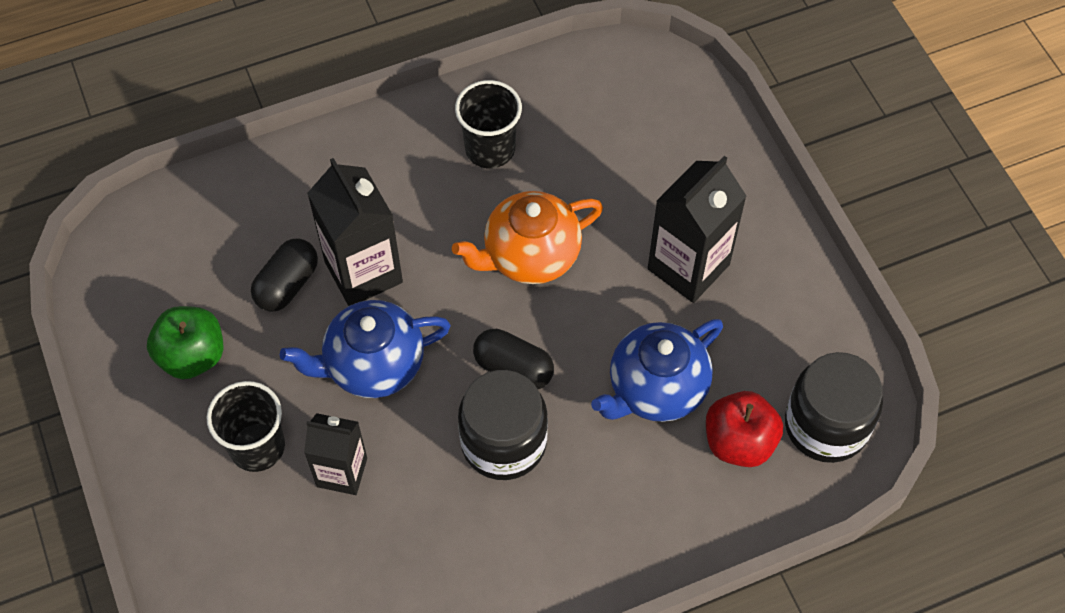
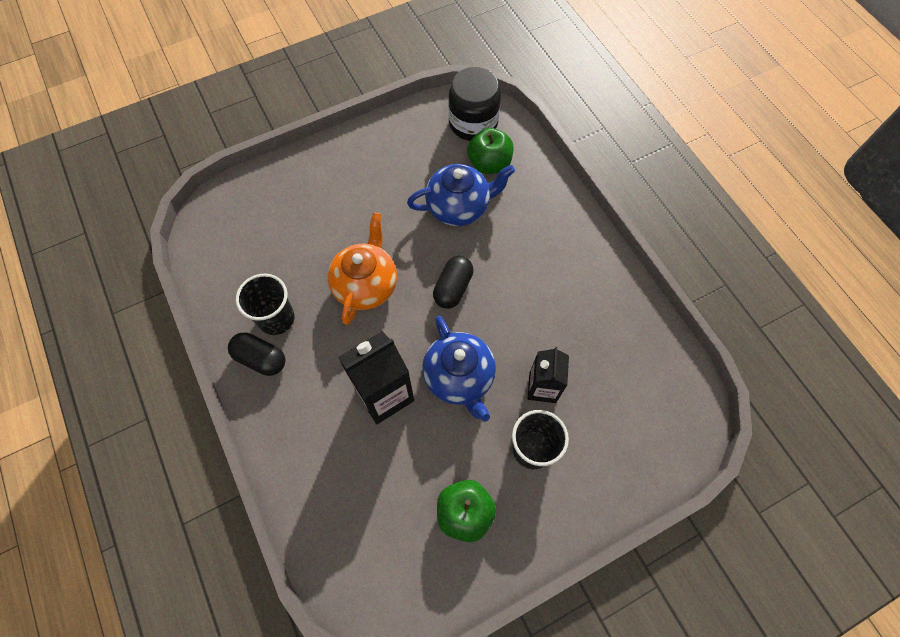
camera: 95 degrees left, 5 degrees up
(287, 284) = (398, 449): black capsule -> black capsule (261, 359)
(503, 442) = (506, 289): black jar -> none
(530, 256) = (366, 285): orange teapot -> orange teapot turned 135 degrees counterclockwise
(655, 389) = (459, 207): blue teapot -> blue teapot turned 60 degrees counterclockwise
(688, 267) = (371, 193): black carton -> none
(739, 442) = (489, 164): red apple -> green apple

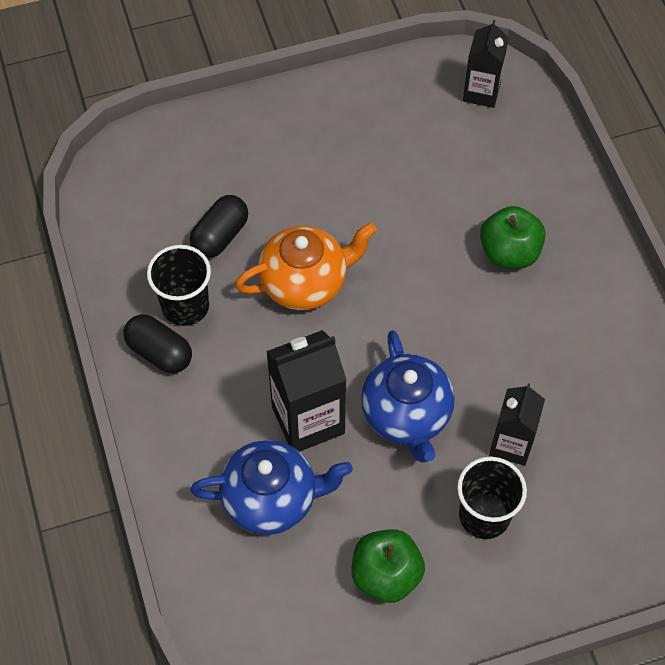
camera: 10 degrees right, 5 degrees down
(366, 285) = (305, 282): orange teapot -> orange teapot turned 45 degrees clockwise
(453, 288) = (417, 303): black capsule -> black capsule (220, 236)
(459, 207) = (443, 201): blue teapot -> blue teapot (272, 499)
(473, 123) = (481, 92): black jar -> black carton
(489, 164) = (493, 150): green apple -> green apple (509, 253)

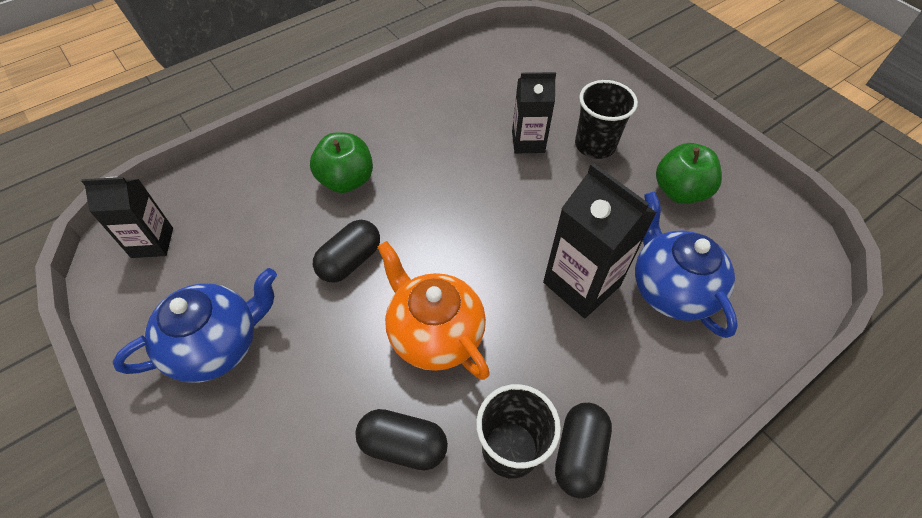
camera: 110 degrees left, 5 degrees down
(406, 236) = (350, 261): none -> black capsule
(407, 415) = (538, 212): blue teapot -> blue teapot (217, 345)

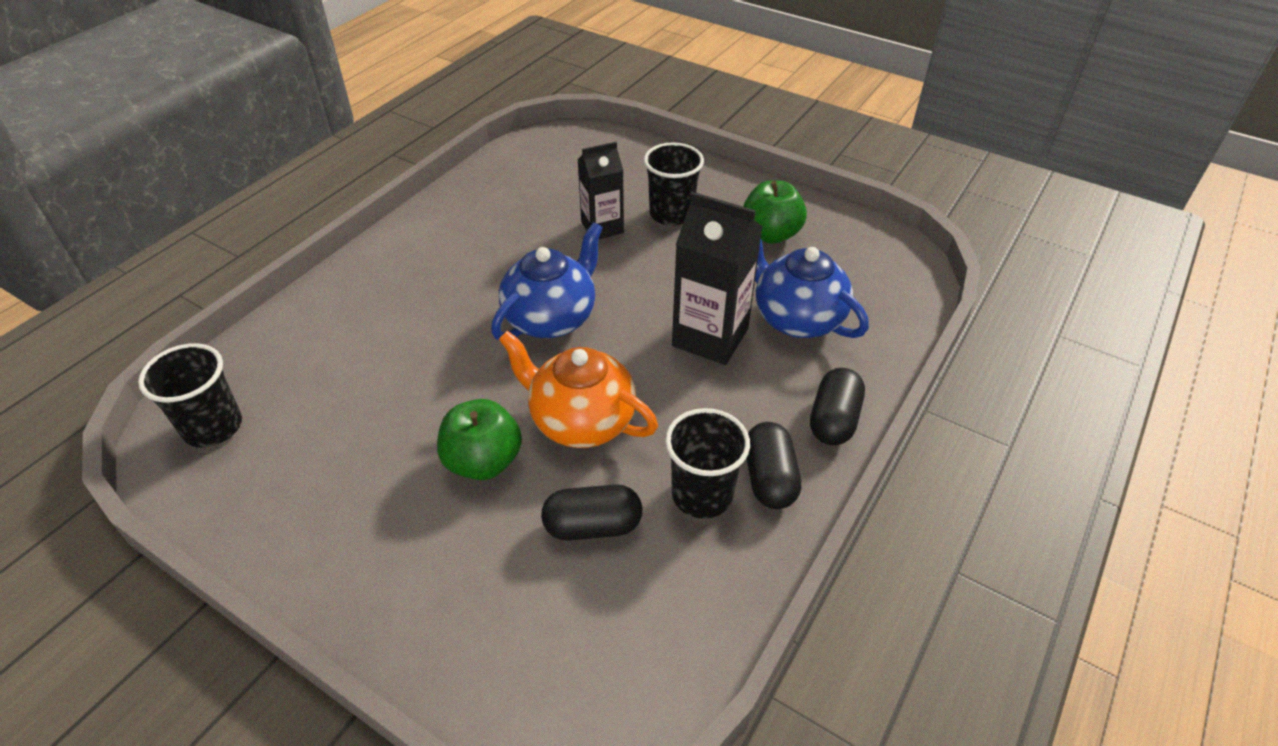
camera: 20 degrees left, 10 degrees down
(152, 242) = (213, 427): black carton -> black cup
(217, 345) = (342, 501): blue teapot -> blue teapot (551, 318)
(346, 180) = (419, 309): green apple -> green apple (483, 461)
(350, 261) = (459, 382): black capsule -> black capsule (833, 420)

